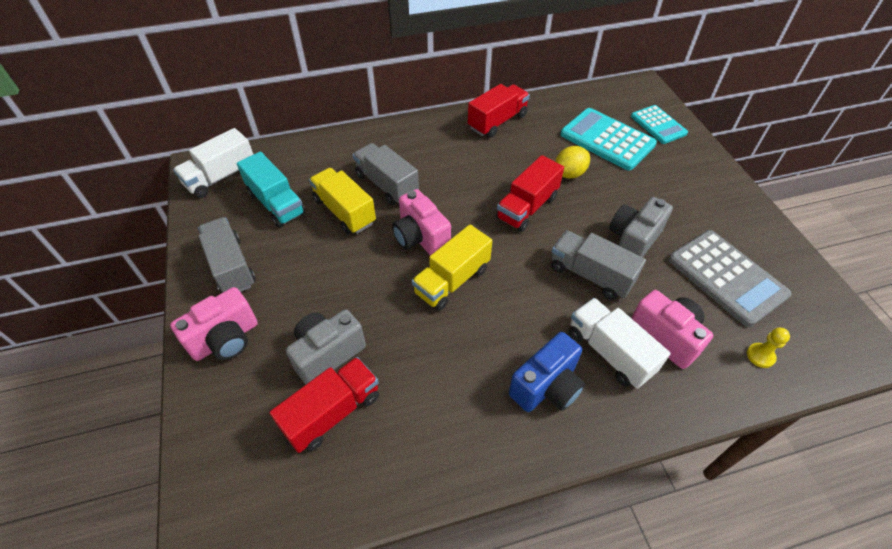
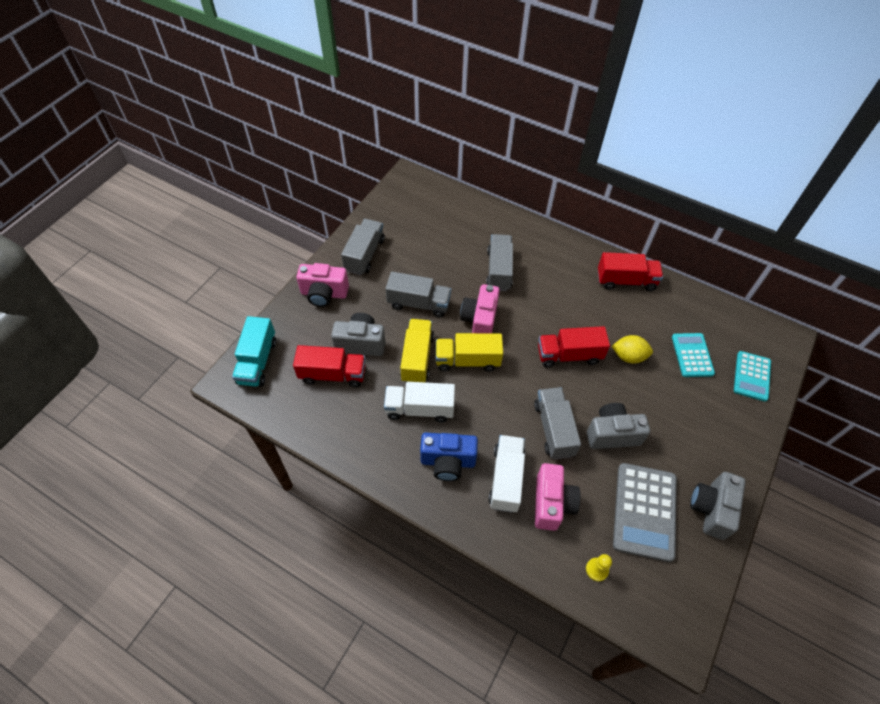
camera: 45 degrees right, 5 degrees up
(221, 177) = (412, 193): white truck -> white truck (419, 409)
(276, 203) = (424, 234): turquoise truck -> turquoise truck (257, 361)
(344, 211) = (456, 268): yellow truck -> yellow truck (417, 358)
(345, 268) = (419, 304): none -> grey truck
(607, 140) = (692, 355): turquoise calculator -> turquoise calculator, size x0.63
(757, 235) = (711, 509): none -> grey camera

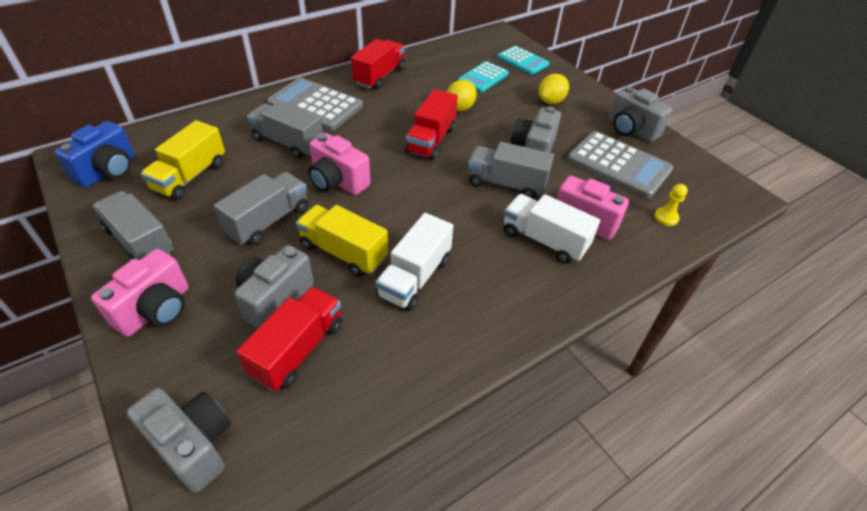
camera: 65 degrees left, 10 degrees down
(257, 361) = (193, 445): turquoise truck -> grey camera
(448, 462) = (499, 279): blue camera -> blue camera (108, 171)
(467, 360) = (381, 211): yellow truck -> yellow truck (190, 176)
(553, 261) = (315, 105): none -> grey calculator
(692, 355) = (483, 77): turquoise calculator -> turquoise calculator turned 75 degrees counterclockwise
(701, 424) = (551, 101): none -> yellow lemon

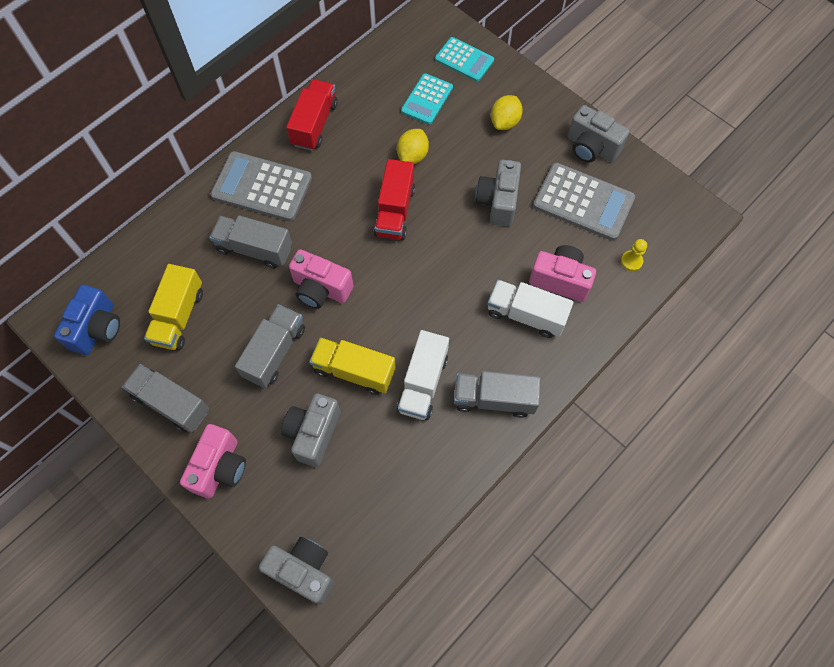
camera: 10 degrees left, 20 degrees up
(298, 349) = (349, 475): red truck -> none
(506, 184) = (480, 253): grey truck -> grey truck (494, 399)

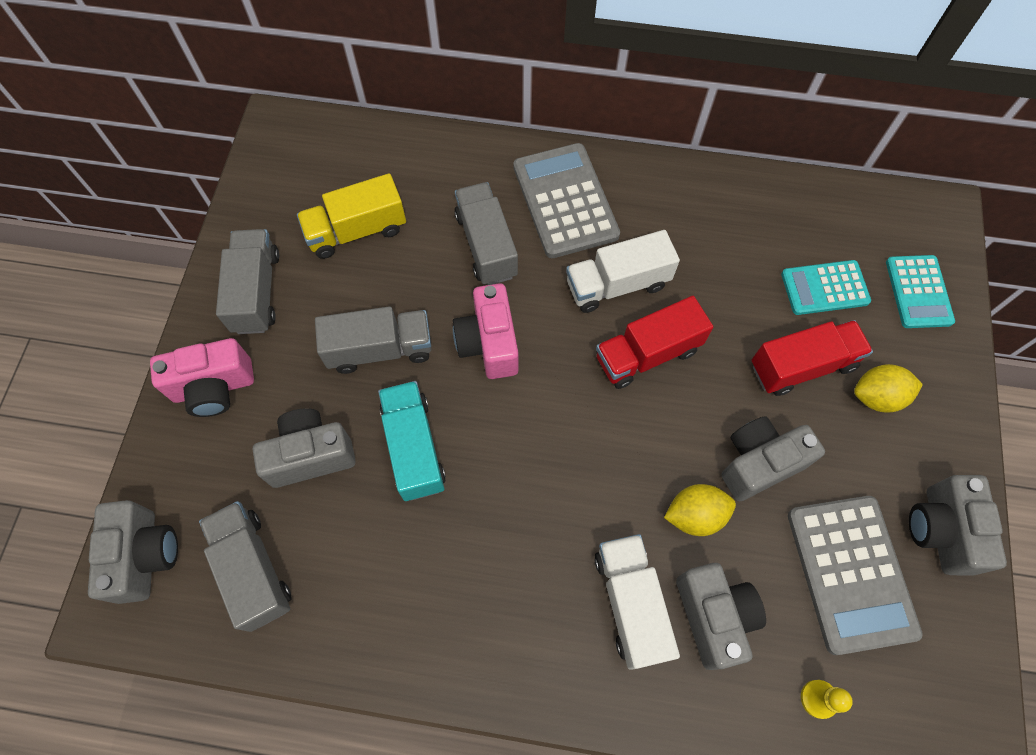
camera: 55 degrees right, 0 degrees up
(97, 329) = (293, 171): blue camera -> none
(314, 124) = (685, 197): red truck -> red truck (802, 366)
(354, 371) = (414, 448): yellow truck -> turquoise truck
(412, 156) = (735, 324): yellow lemon -> yellow lemon (695, 515)
(423, 383) = (451, 536): white truck -> white truck (617, 284)
(494, 399) = (488, 638): grey truck -> grey truck (253, 569)
(560, 280) = (713, 616): pink camera -> grey camera

